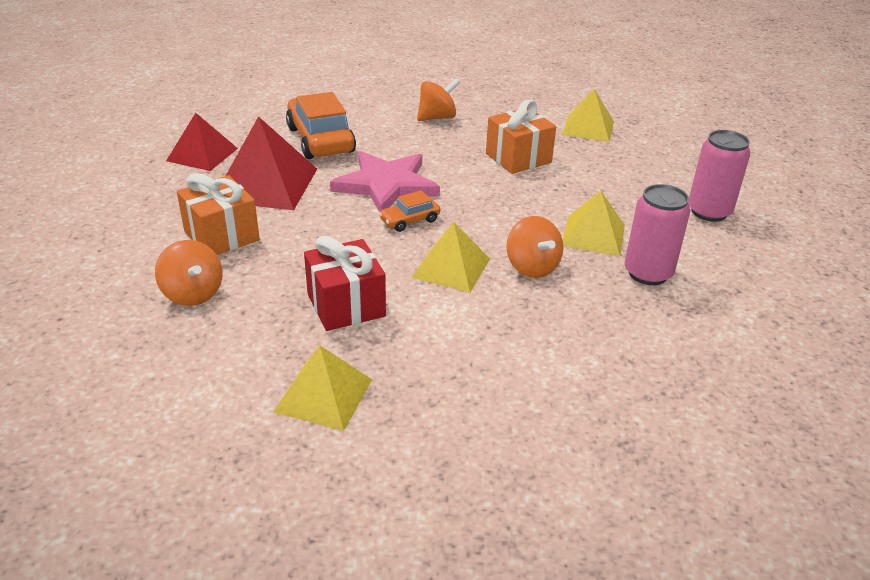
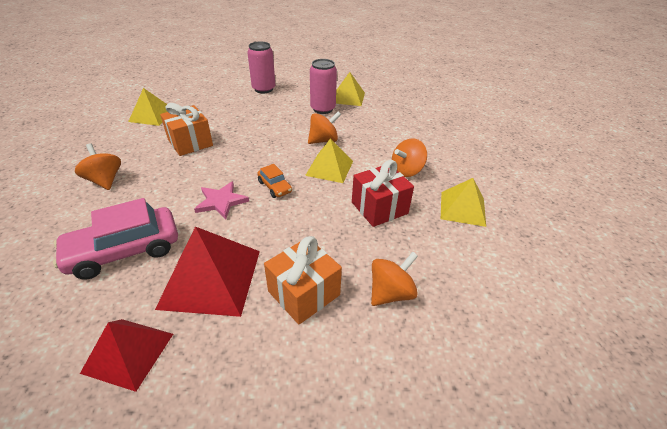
camera: 95 degrees left, 5 degrees up
(320, 140) = (125, 251): orange car -> pink car
(386, 185) = (221, 201): pink star -> pink star, size x0.60
(437, 349) = (406, 171): none -> orange spinning top
(593, 235) = (288, 121): yellow pyramid -> yellow pyramid (348, 97)

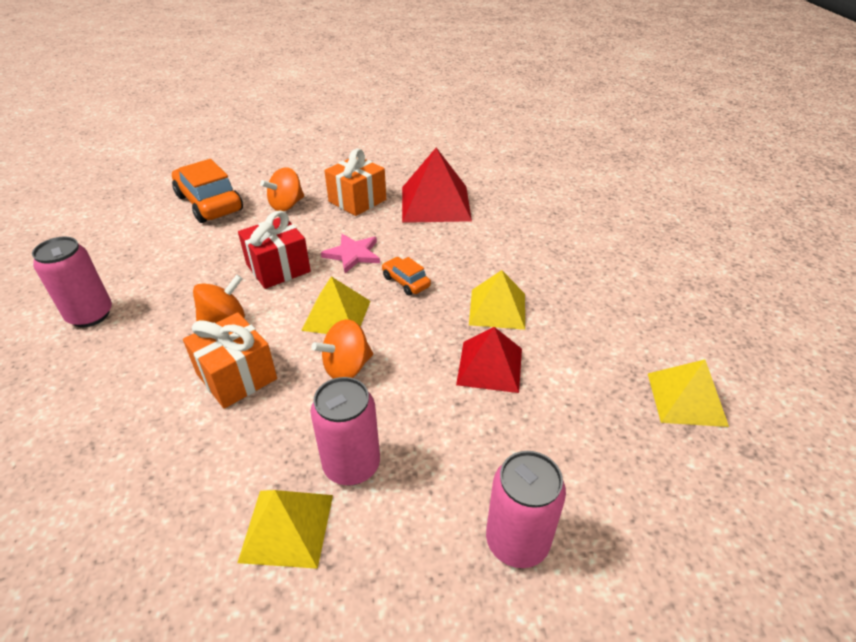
camera: 175 degrees right, 0 degrees up
(105, 180) = (616, 272): orange spinning top -> none
(125, 251) = (522, 214): pink car -> none
(128, 352) = (466, 169): red pyramid -> red pyramid (489, 366)
(190, 143) = (562, 340): orange gift -> orange gift (237, 376)
(221, 201) = (462, 260): pink star -> pink star (353, 254)
(462, 208) = (177, 276): yellow pyramid -> yellow pyramid (497, 309)
(490, 307) = (209, 203): none -> orange car
(505, 182) = (90, 315): none -> pink can

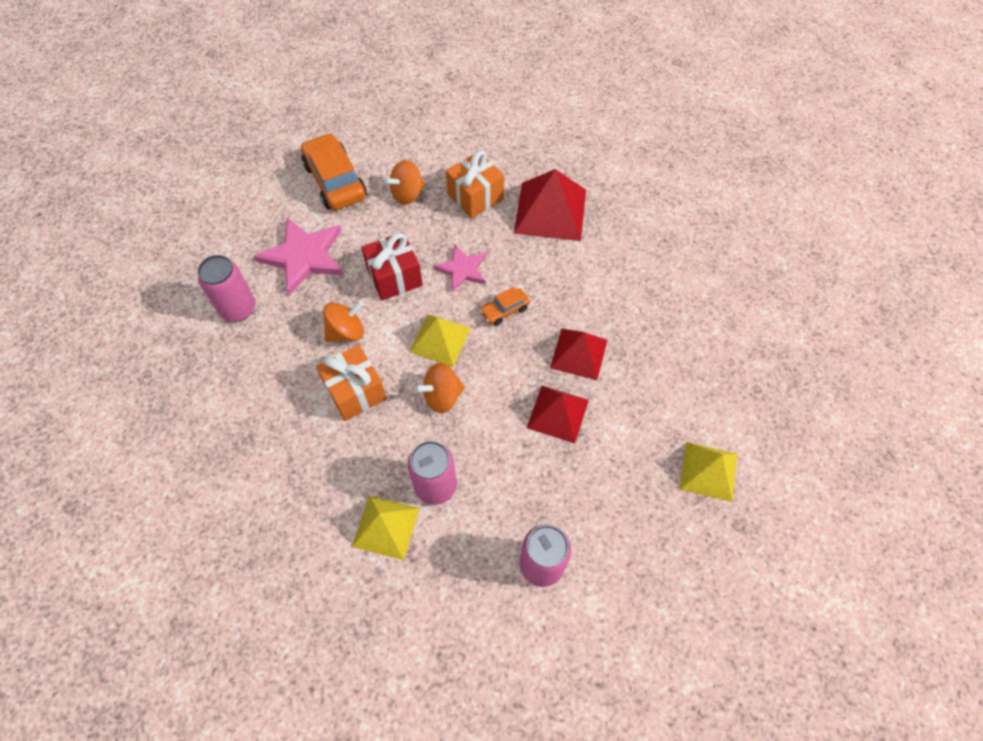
camera: 10 degrees right, 20 degrees up
(173, 262) = (304, 256): none -> pink star
(406, 282) = (505, 310): orange car -> orange car turned 90 degrees counterclockwise
(497, 309) = (578, 354): yellow pyramid -> red pyramid

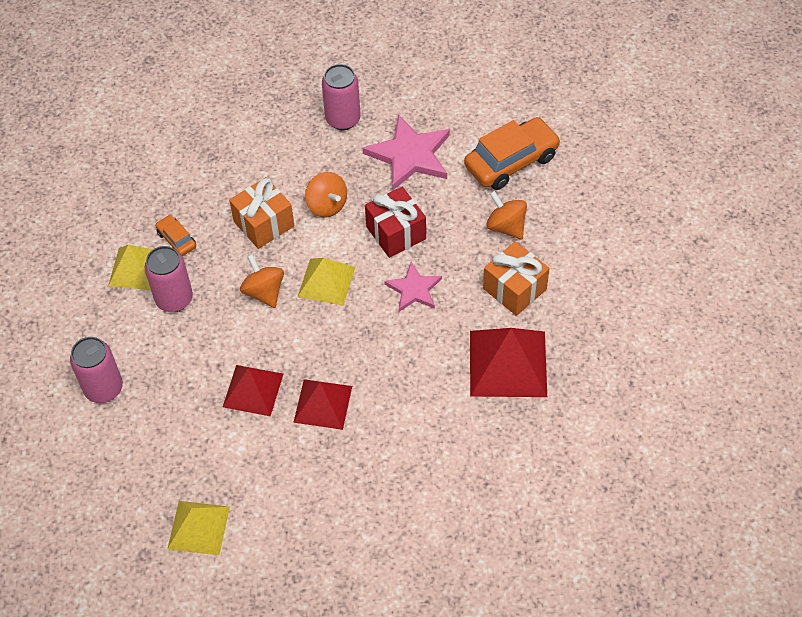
camera: 85 degrees right, 5 degrees down
(505, 310) = (368, 333): orange car -> orange car (176, 240)

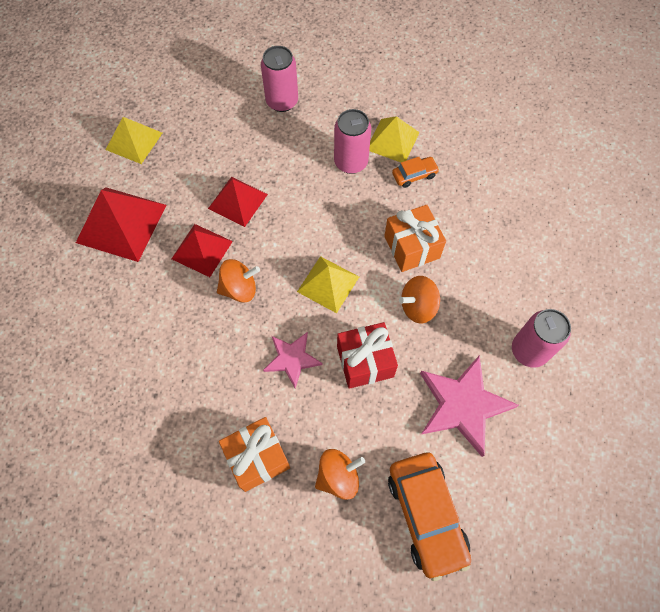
camera: 105 degrees right, 10 degrees up
(264, 292) = (334, 231): orange spinning top -> orange spinning top (239, 289)
(508, 363) = (176, 421): red pyramid -> red pyramid (121, 223)

